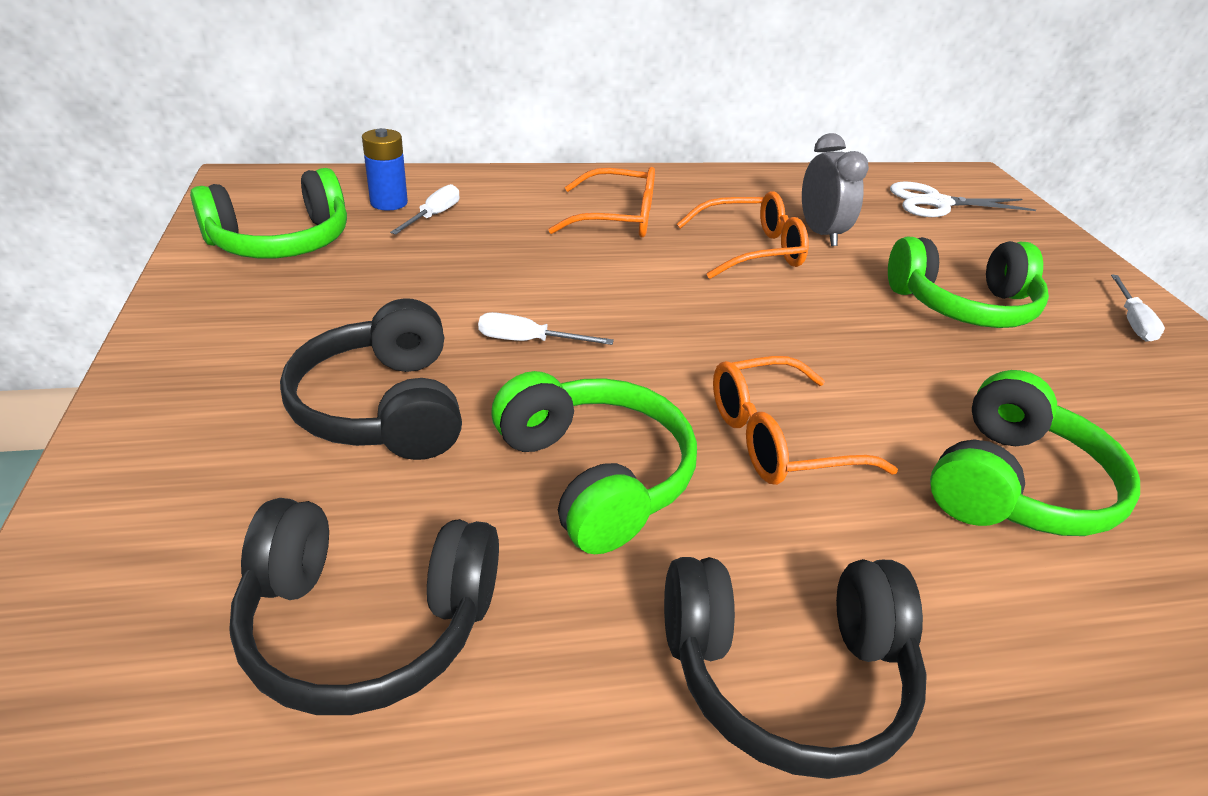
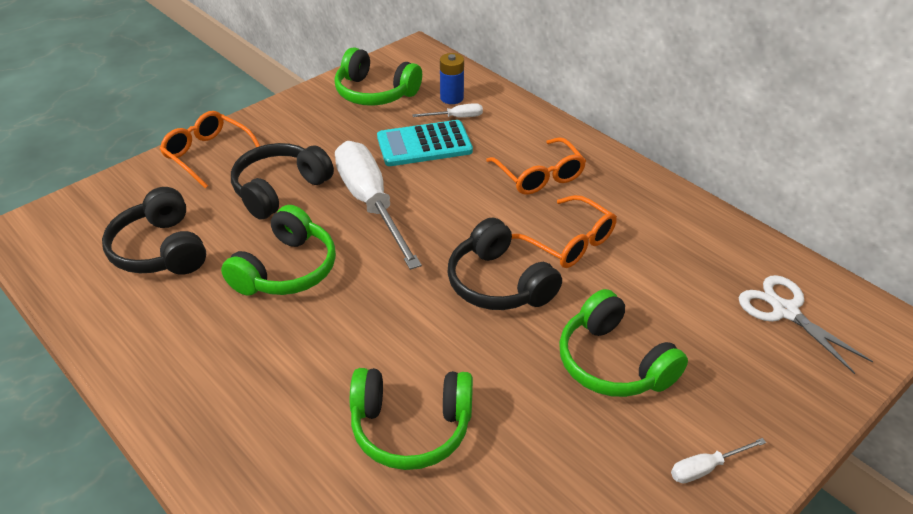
camera: 60 degrees right, 5 degrees up
(456, 255) = (424, 144): none -> turquoise calculator
(528, 341) = (371, 204): white screwdriver -> white screwdriver, size x2.42
(778, 439) = (369, 320): orange glasses -> orange glasses (208, 154)
(787, 676) = (208, 372): black headphones -> black headphones (498, 283)
(821, 233) = (637, 265): grey clock -> none

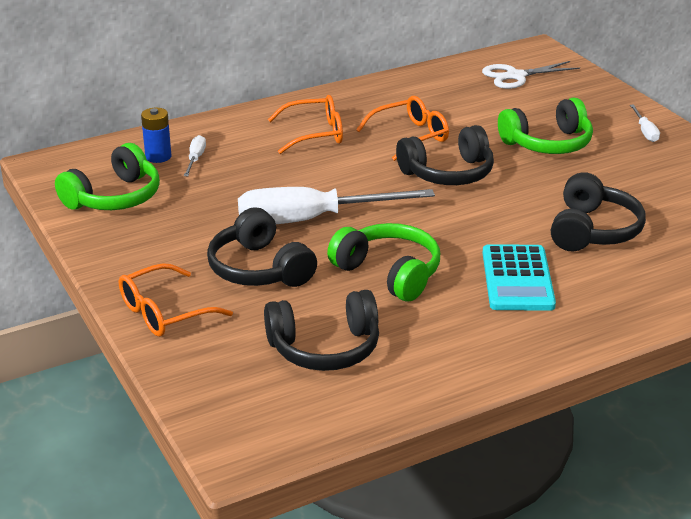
camera: 75 degrees left, 10 degrees down
(411, 427) = (593, 230): green headphones -> black headphones
(424, 144) = (231, 181): turquoise calculator -> turquoise calculator (517, 279)

